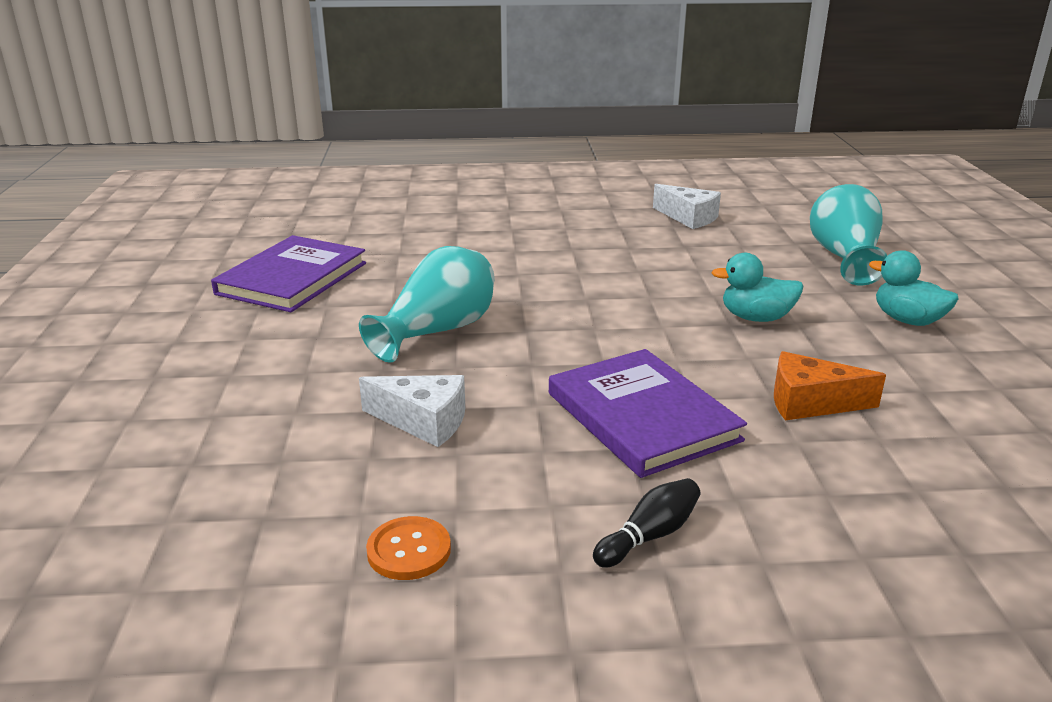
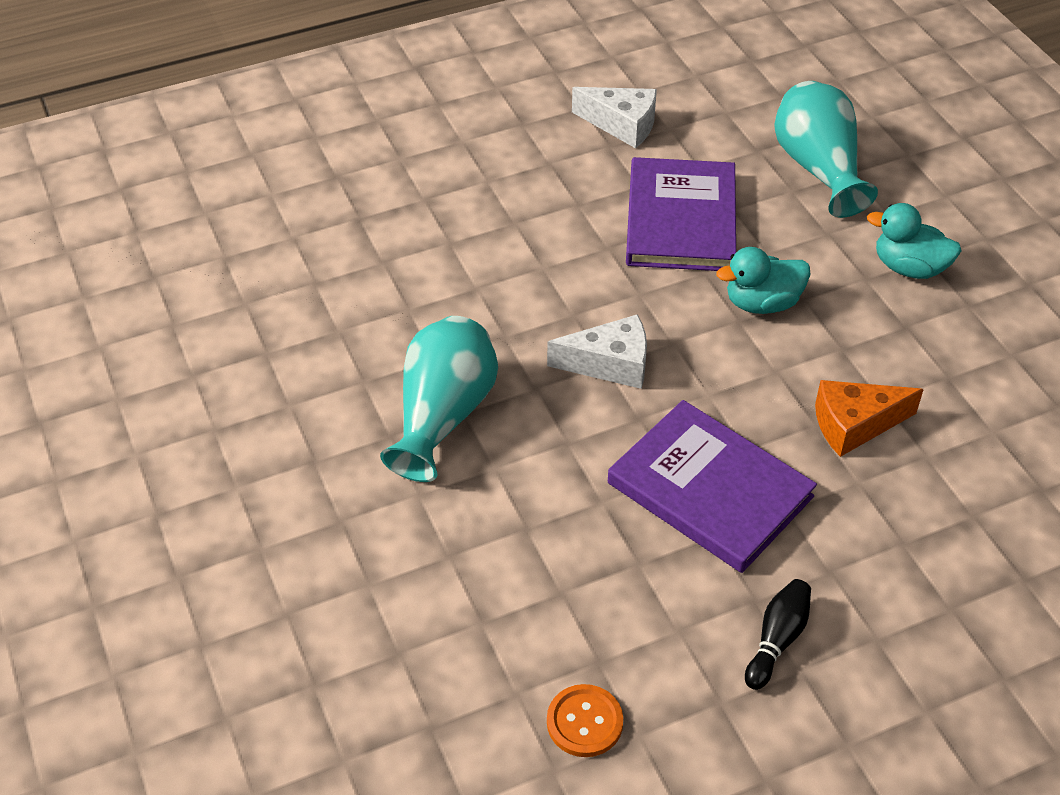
camera: 20 degrees left, 20 degrees up
(292, 278) = (217, 365): purple book -> purple book (681, 220)
(423, 421) = (506, 558): white cheese -> white cheese (610, 364)

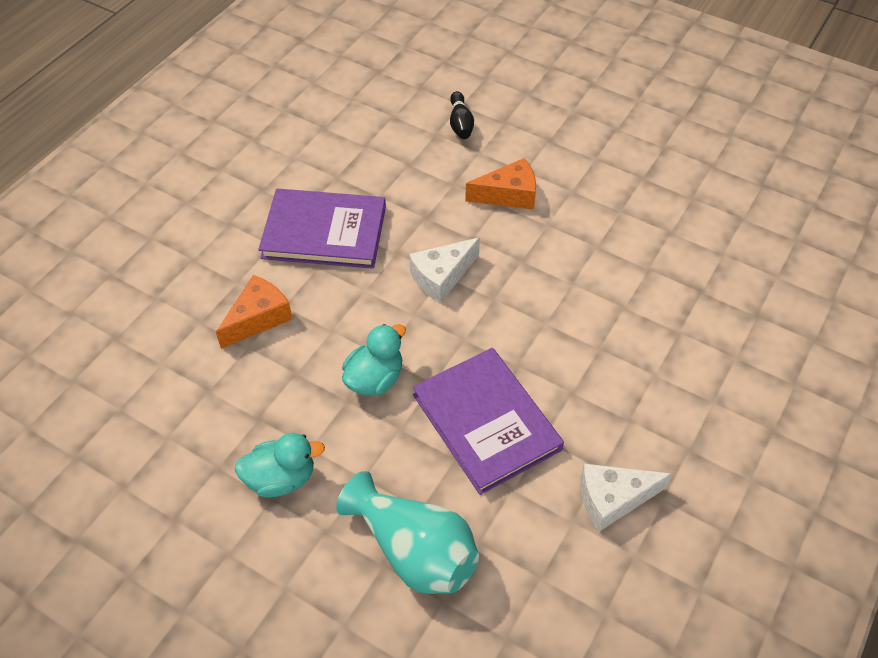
camera: 145 degrees right, 5 degrees up
(443, 416) = (508, 195): turquoise vase -> orange cheese
(584, 722) = (312, 103): orange button -> none
(777, 640) = (240, 177): black bowling pin -> black bowling pin (460, 124)

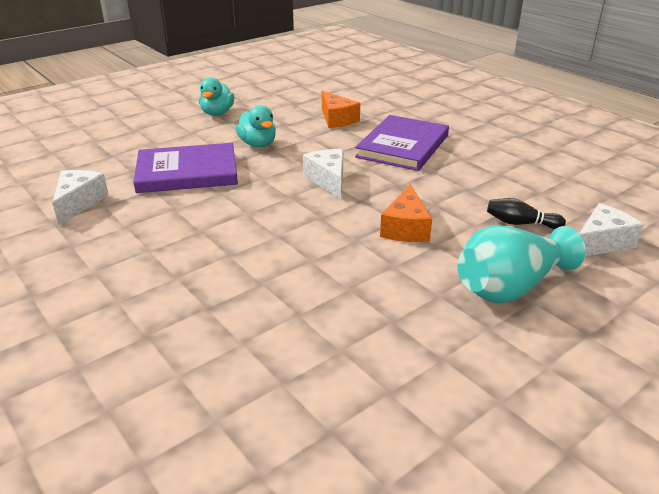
camera: 110 degrees right, 20 degrees down
(414, 550) = (132, 138): turquoise vase -> turquoise vase (510, 287)
(468, 78) = (601, 243): none -> white cheese

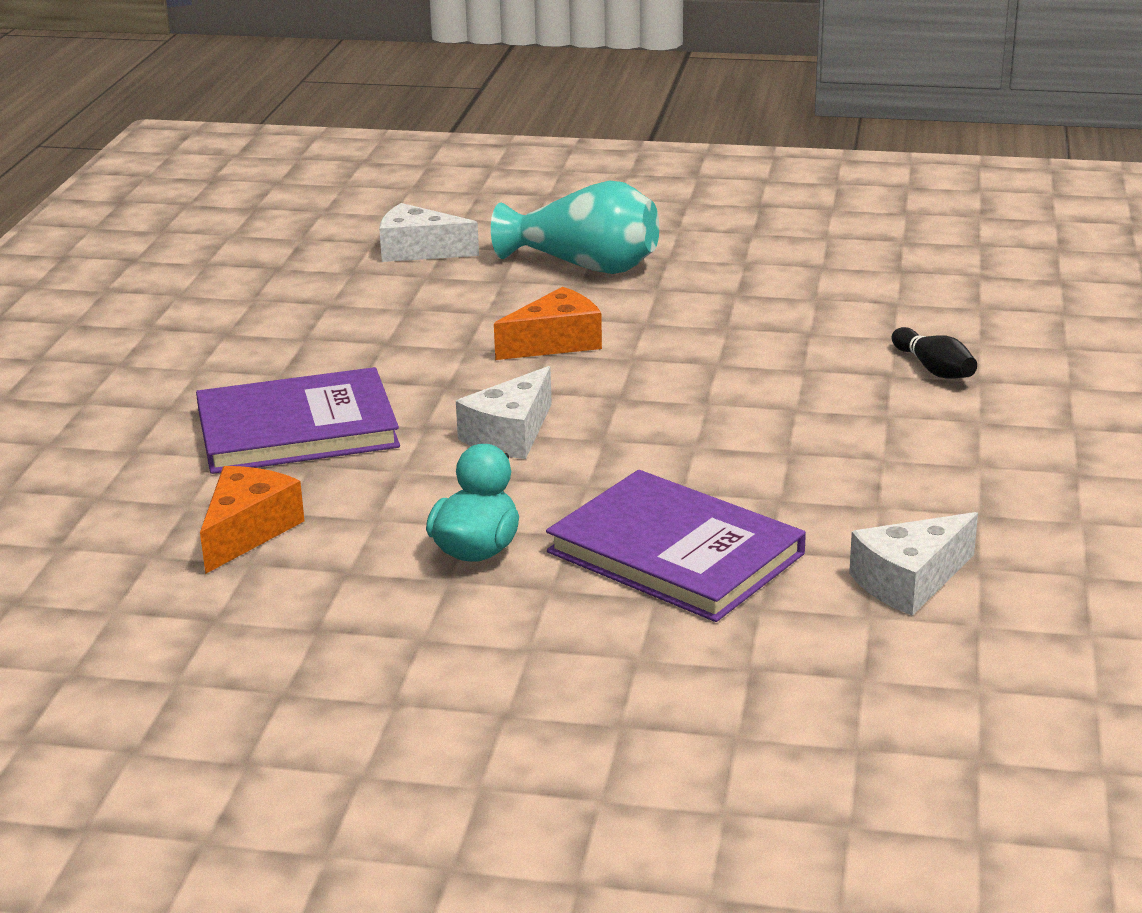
camera: 130 degrees left, 5 degrees down
(217, 113) = (396, 678): turquoise duck -> none
(520, 223) = (437, 293): black bowling pin -> black bowling pin (933, 369)

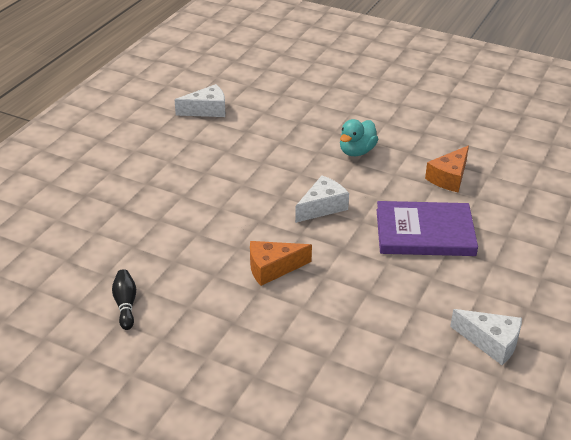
camera: 165 degrees left, 10 degrees up
(419, 251) = (325, 392): white cheese -> white cheese (491, 342)
(584, 266) = (220, 342): turquoise vase -> none
(675, 553) = (282, 136): purple book -> none
(933, 369) = (98, 205): black bowling pin -> black bowling pin (125, 305)

